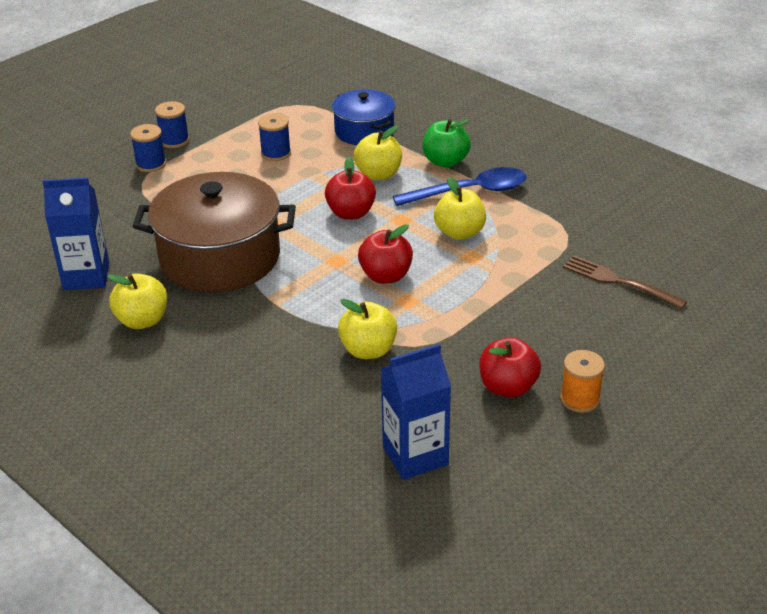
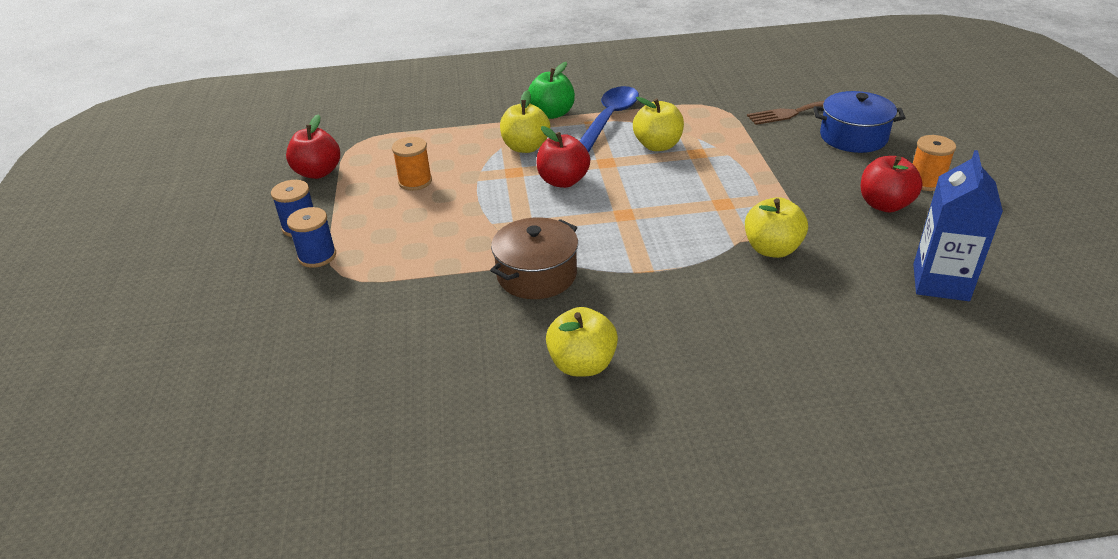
camera: 50 degrees left, 0 degrees up
(86, 276) = (455, 375): blue carton -> none
(220, 257) = (536, 275): brown pot -> brown pot, size x0.57
(276, 153) = (415, 181): blue spool -> orange spool
(364, 131) = (452, 129): blue pot -> blue pot (853, 137)
(386, 276) = (676, 200): red apple -> red apple (318, 172)

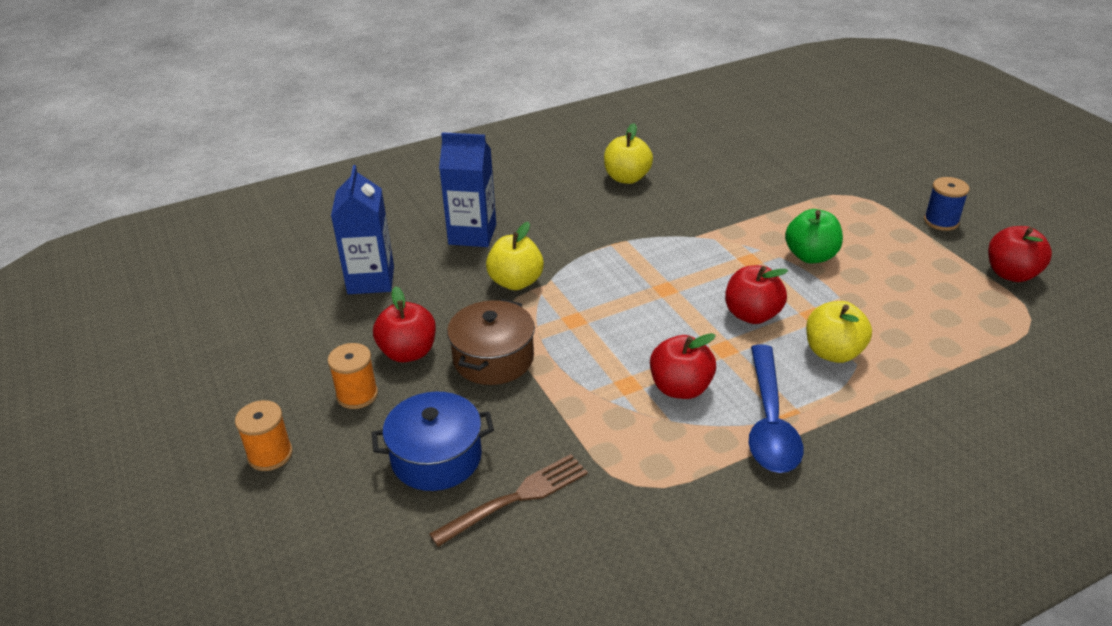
camera: 160 degrees right, 0 degrees up
(317, 256) = (890, 203): blue spool -> none
(415, 181) = (900, 284): orange spool -> orange spool (270, 454)
(536, 275) = (702, 223): brown pot -> brown pot (493, 358)
(552, 113) = (853, 418): green apple -> green apple (810, 256)
(657, 145) = (680, 388): yellow apple -> red apple
(817, 318) = (472, 234): none -> blue carton

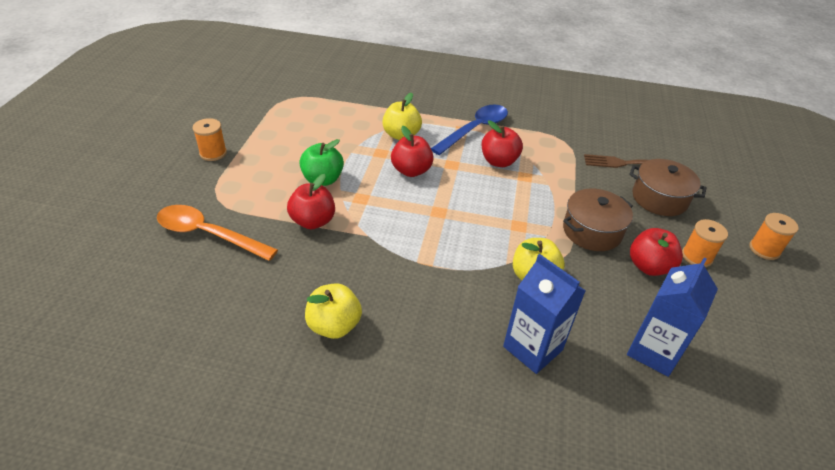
camera: 145 degrees left, 5 degrees up
(436, 457) = (659, 198): blue pot -> brown pot
(804, 174) = (208, 234): none -> orange spoon
(941, 221) = (213, 153): blue spool -> orange spool
(1011, 274) = (249, 114): red apple -> red apple (313, 221)

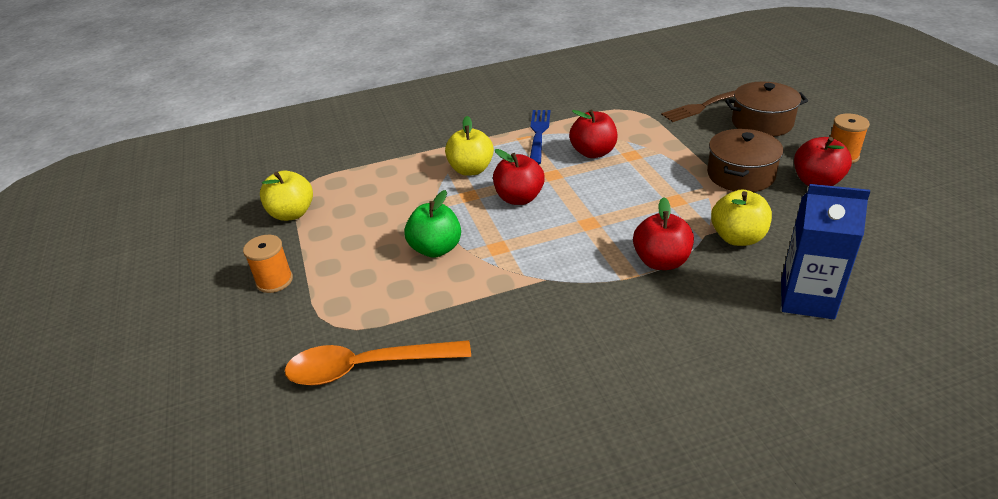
camera: 25 degrees left, 5 degrees down
(313, 221) = (472, 294): red apple -> red apple (661, 261)
(334, 325) = (610, 382): yellow apple -> yellow apple (292, 213)
(475, 130) = (538, 134): blue spoon -> blue fork
(653, 351) = (897, 248): blue carton -> none
(764, 249) = (881, 126): orange spool -> none

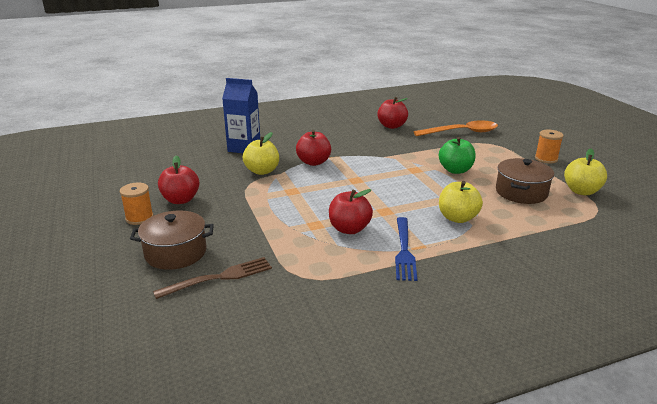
camera: 175 degrees right, 10 degrees down
(519, 198) = (408, 196): red apple -> red apple (392, 126)
(740, 175) = (233, 206): brown pot -> brown pot (521, 192)

